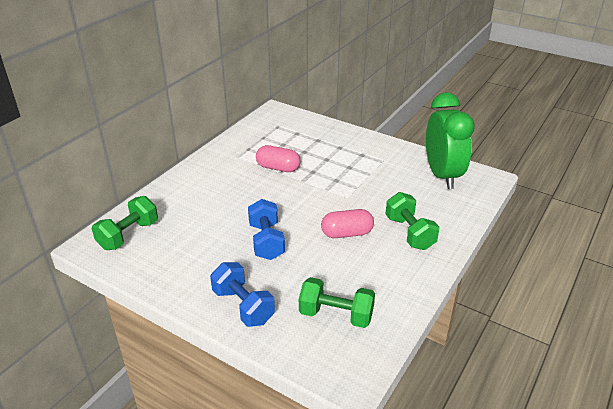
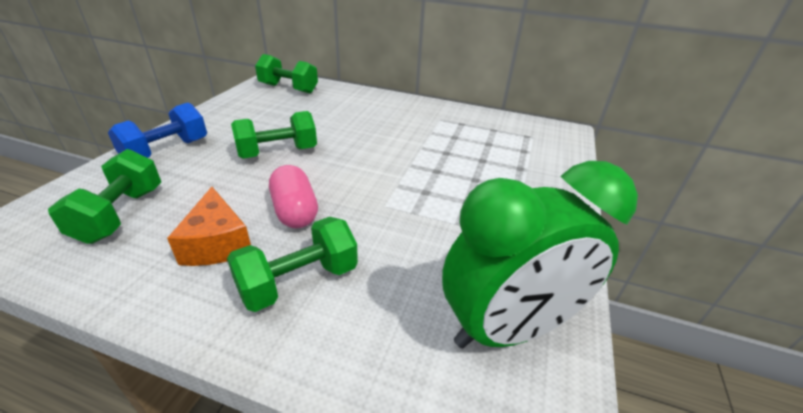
camera: 75 degrees right, 0 degrees up
(266, 241) = (278, 153): blue dumbbell -> green dumbbell
(278, 168) = (431, 145): pink capsule -> none
(374, 265) = (217, 243): none -> orange cheese

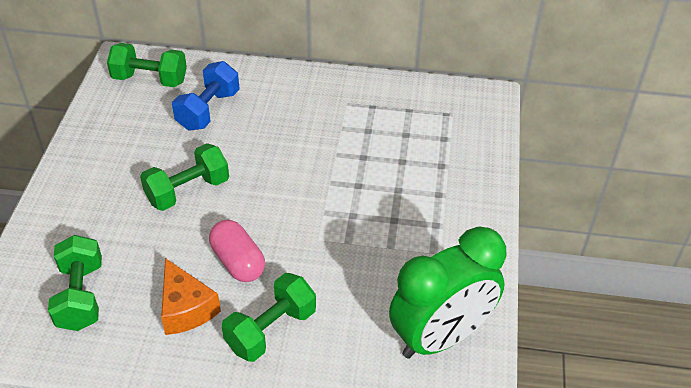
camera: 10 degrees left, 10 degrees up
(166, 151) = (70, 211): blue dumbbell -> blue dumbbell (208, 110)

